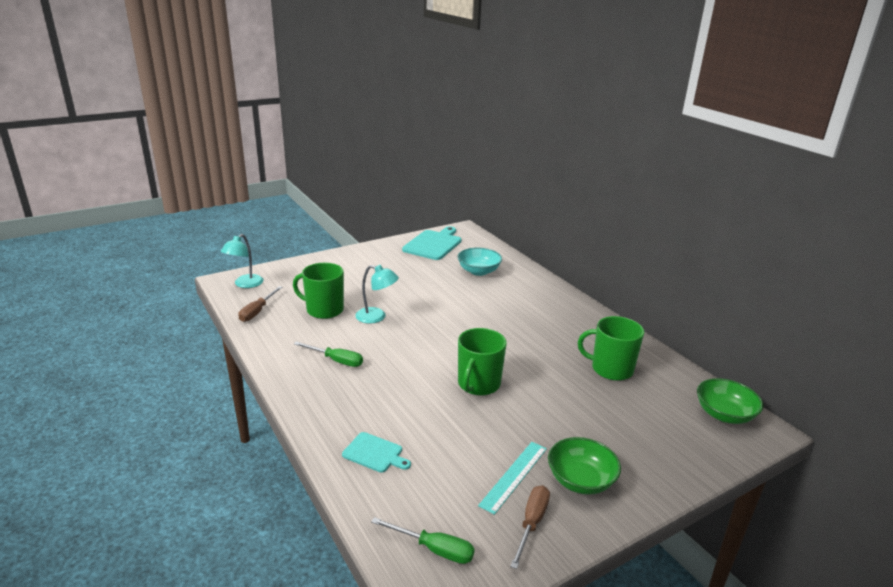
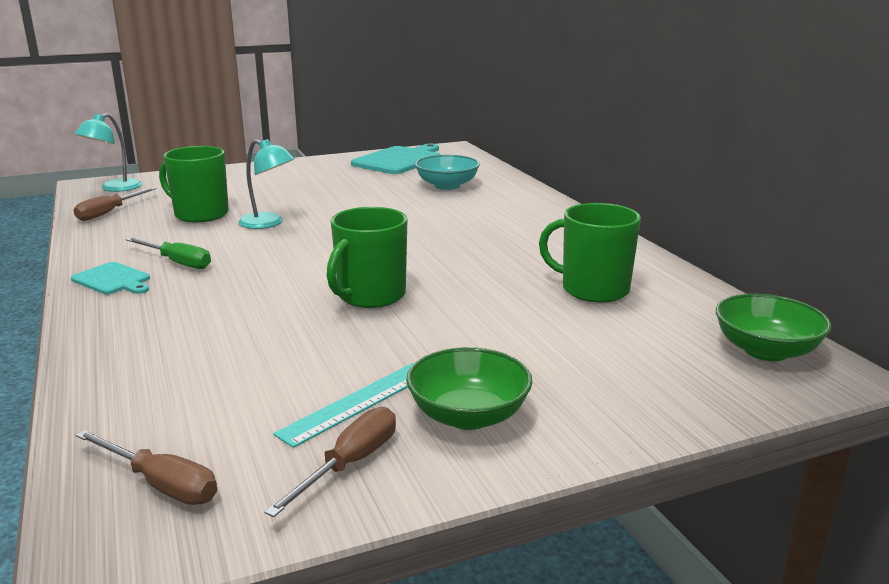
camera: 10 degrees right, 5 degrees down
(375, 453) = (155, 362): turquoise cutting board -> turquoise cutting board (113, 280)
(434, 549) = (161, 484): green screwdriver -> brown screwdriver

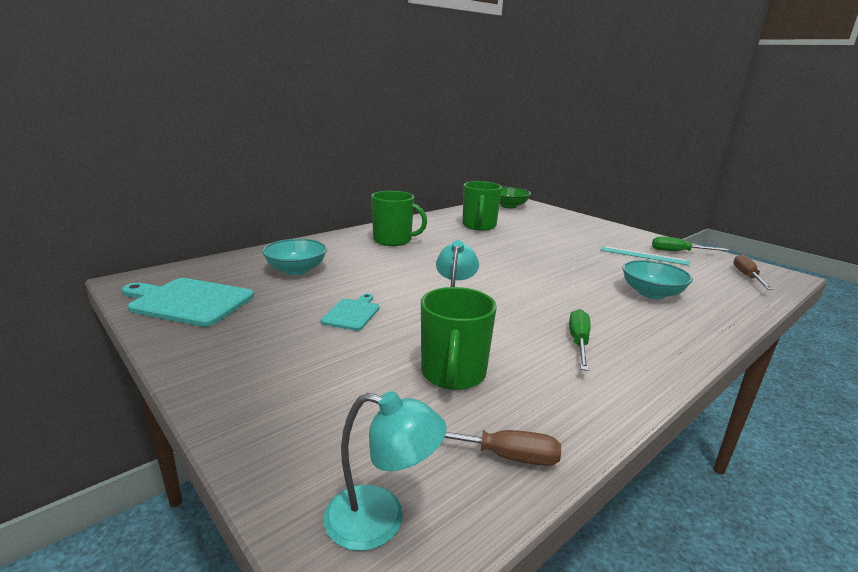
camera: 110 degrees left, 0 degrees up
(113, 280) = (643, 360): turquoise cutting board -> turquoise cutting board (352, 313)
(218, 341) = (651, 293): none -> turquoise bowl
(350, 464) = (678, 252): brown screwdriver -> green screwdriver
(370, 296) = (546, 267): green mug -> green mug (393, 240)
(468, 415) = (620, 239): green bowl -> none

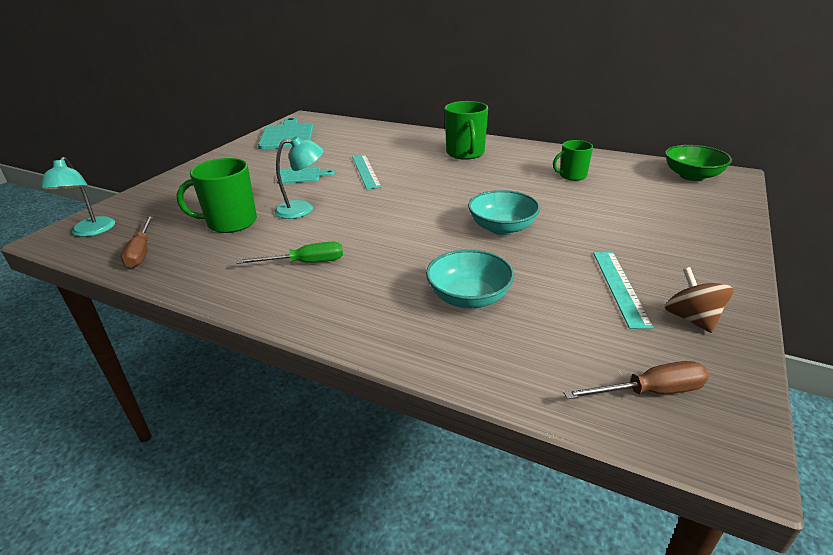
camera: 70 degrees right, 10 degrees up
(296, 270) = (360, 143): turquoise bowl -> turquoise bowl (502, 228)
(383, 282) = (366, 171): none -> turquoise ruler
(479, 226) = (572, 176): green mug -> green mug, size x0.62
(678, 252) = (691, 319): green screwdriver -> brown spinning top

